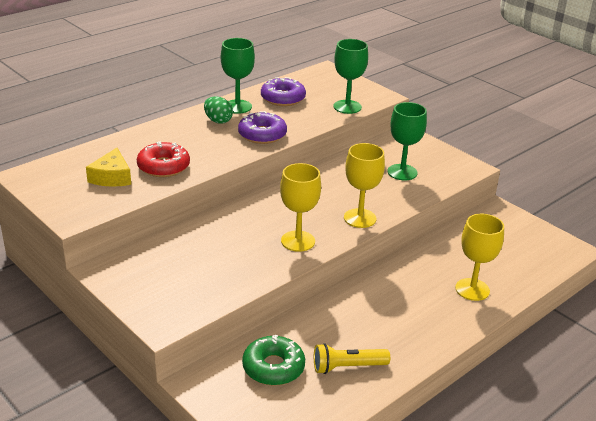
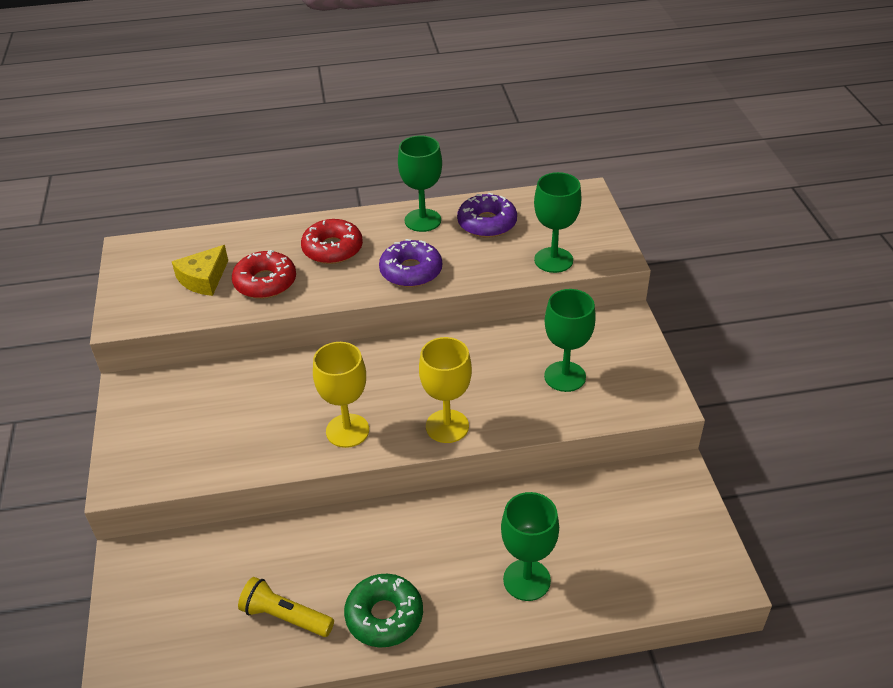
camera: 35 degrees right, 10 degrees up
(191, 136) = (332, 249): none -> red donut
(218, 121) = (382, 235): green egg -> none
(273, 367) = (212, 578): green donut -> green donut (384, 616)
(472, 289) = (526, 580): yellow goblet -> green goblet

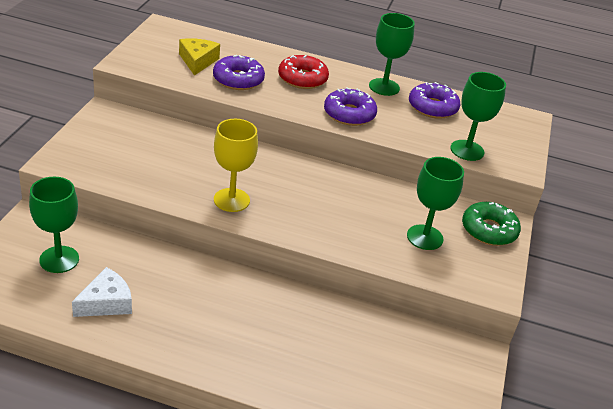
camera: 20 degrees right, 5 degrees down
(203, 279) = (197, 61): yellow cheese -> yellow cheese turned 120 degrees clockwise
(265, 282) = (238, 80): red donut -> purple donut
(285, 617) = (106, 302): yellow flashlight -> white cheese
(384, 616) = (175, 336): green donut -> green donut (489, 230)
(447, 426) = (307, 229): yellow goblet -> none
(526, 580) = (299, 365): green goblet -> green goblet (59, 259)

